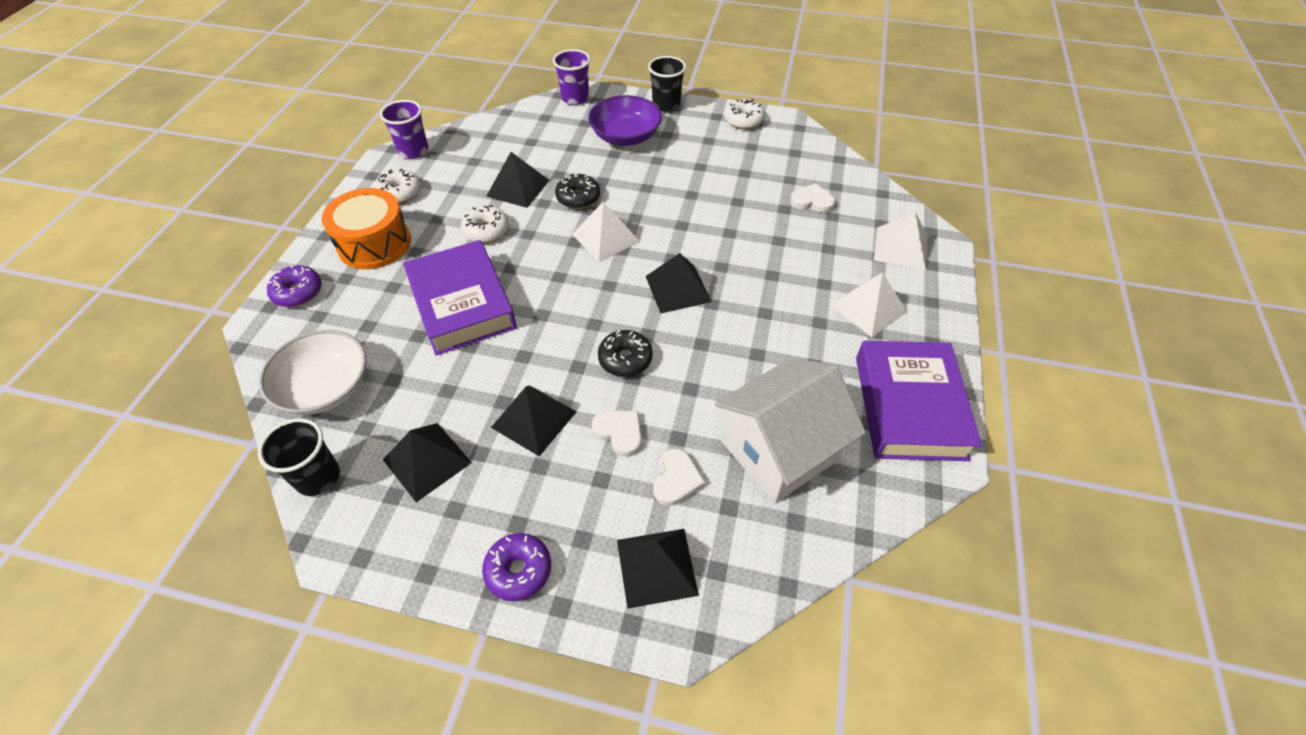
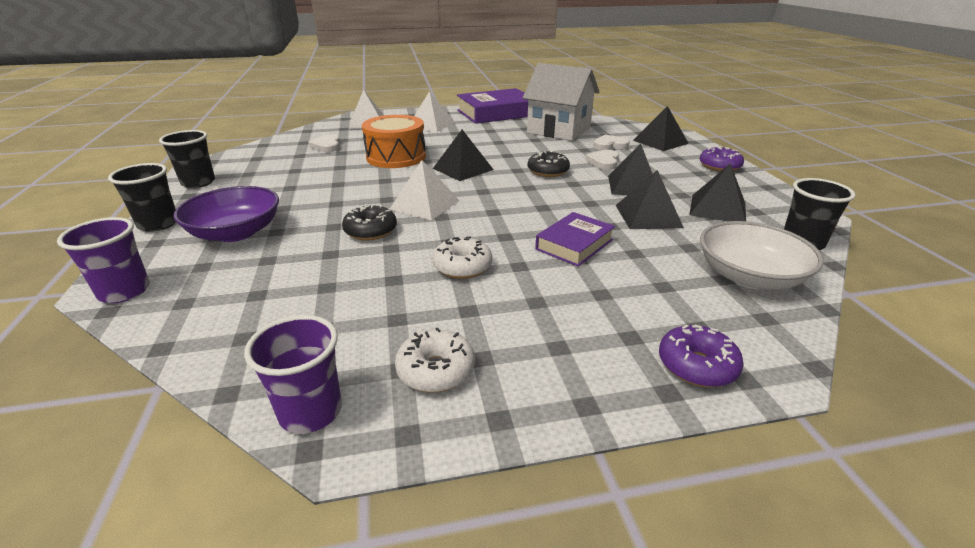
camera: 115 degrees left, 20 degrees down
(374, 244) = (555, 341): orange drum -> orange drum (396, 157)
(462, 304) = (574, 244): purple book -> purple book, size x0.57
(518, 188) = (371, 271): black pyramid -> black pyramid (648, 216)
(743, 120) = (198, 182): white donut -> black cup

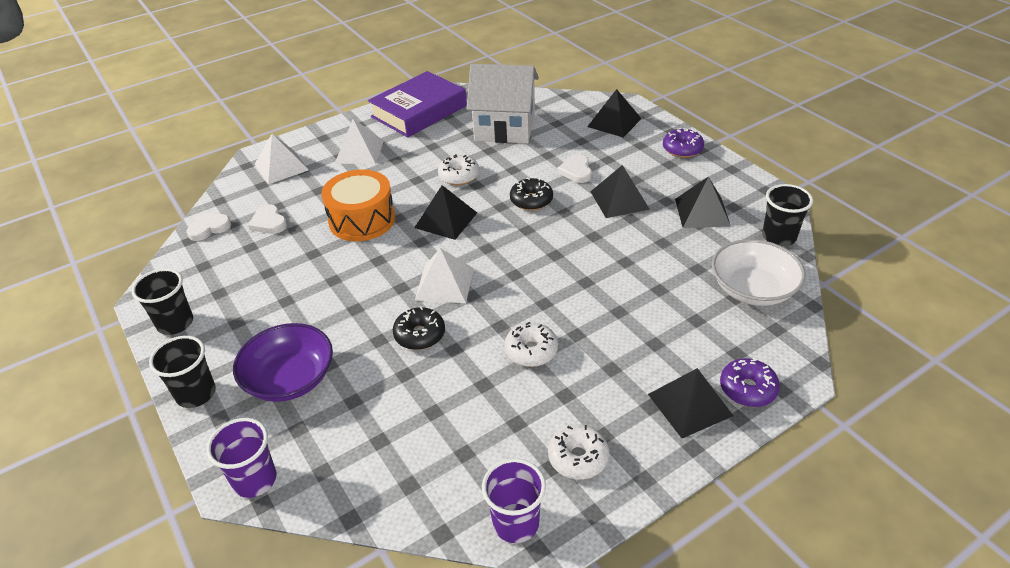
camera: 20 degrees left, 10 degrees up
(497, 148) = (459, 176): none -> white donut
(574, 244) = (607, 295): purple book -> none
(610, 145) = (569, 141): white heart -> white heart (209, 228)
(648, 216) = (650, 239): black pyramid -> black pyramid (690, 405)

